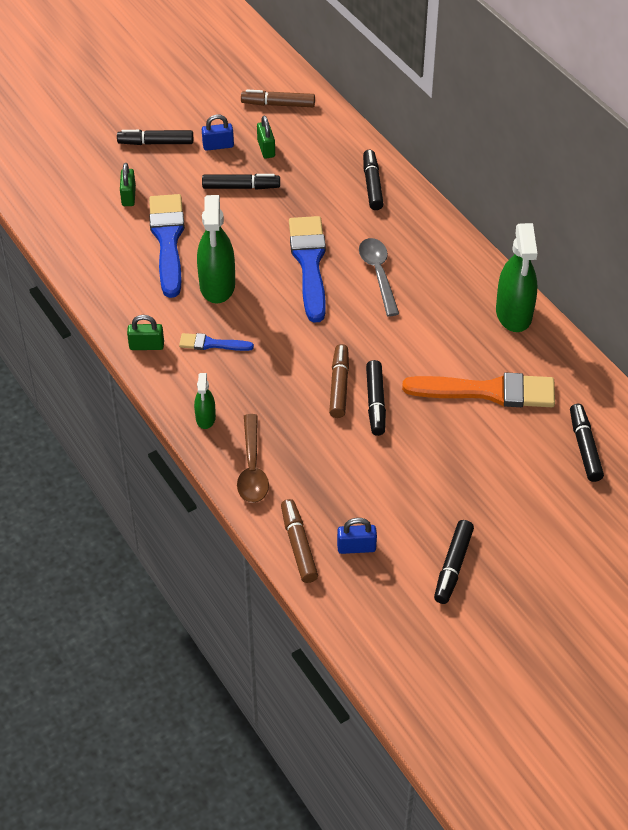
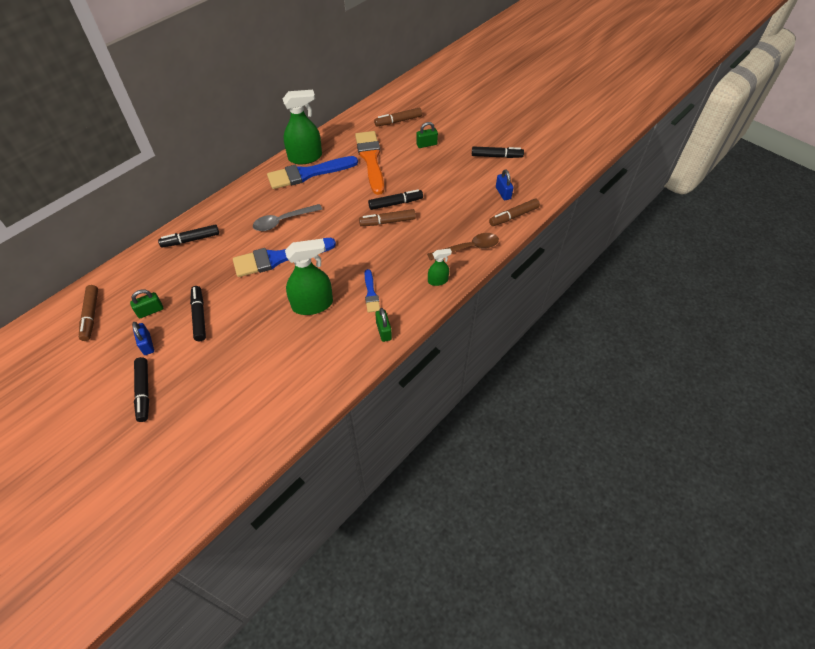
camera: 105 degrees left, 5 degrees up
(128, 196) = (218, 392): green padlock -> green padlock (426, 144)
(168, 240) = (268, 348): blue brush -> blue brush (308, 173)
(584, 447) = (398, 121): black marker -> brown marker

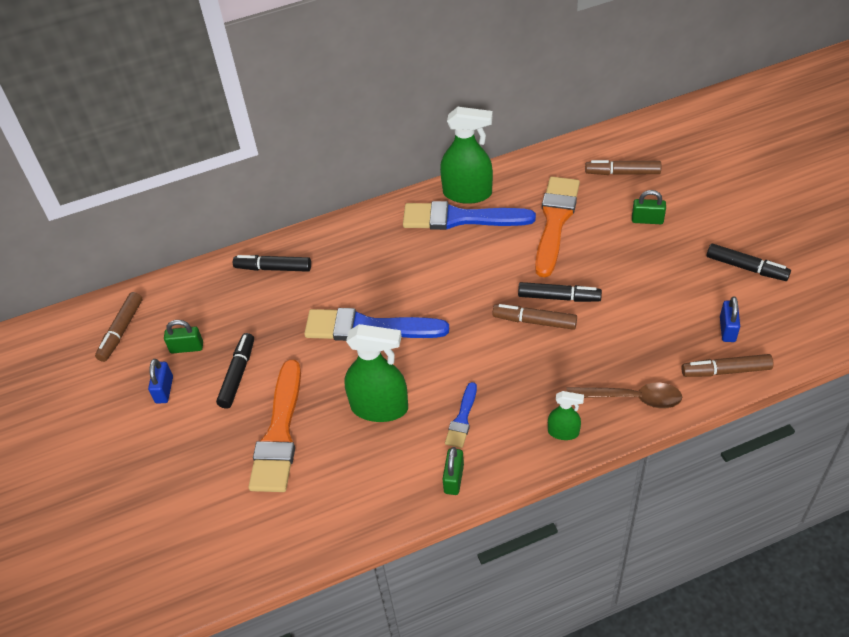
camera: 30 degrees right, 5 degrees down
(143, 392) = (134, 449): black marker -> none
(250, 344) = (279, 434): none -> orange brush
(283, 221) = (396, 277): grey spoon -> none

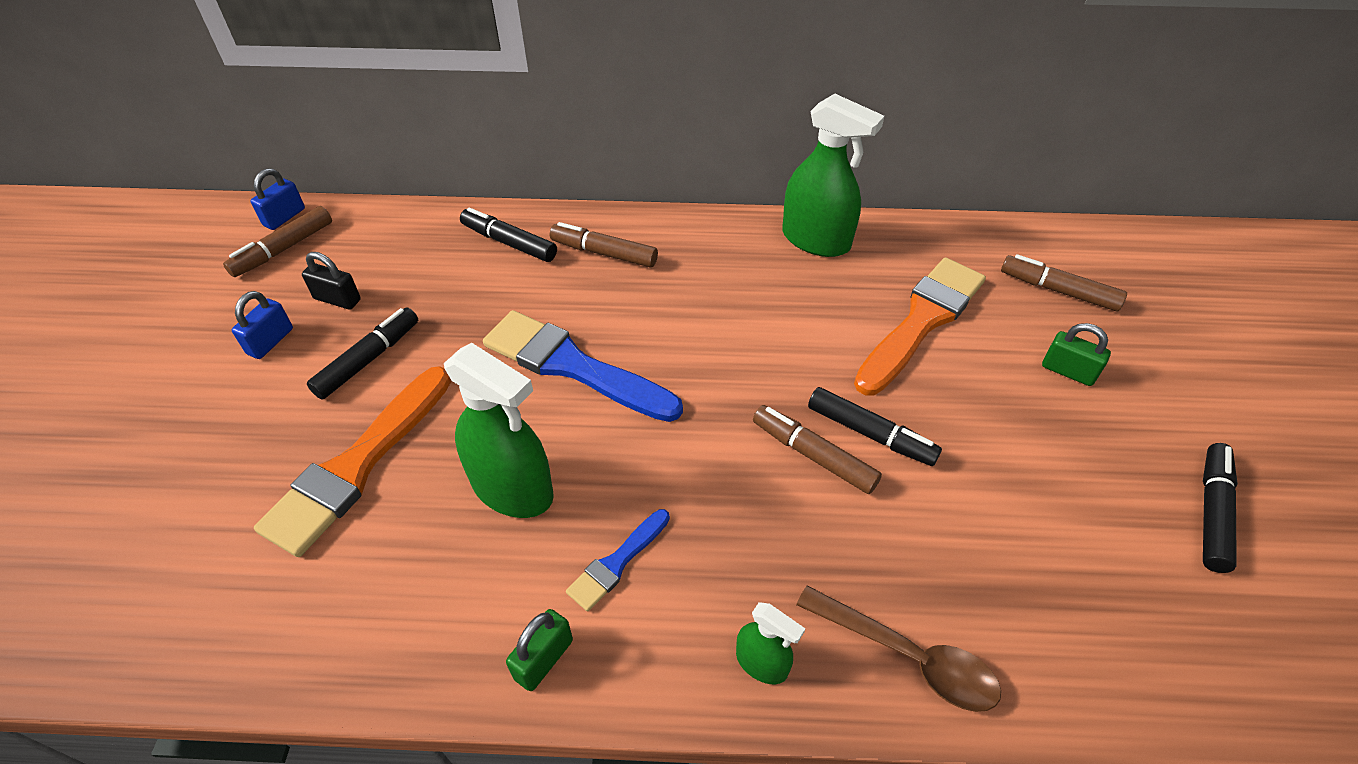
camera: 20 degrees right, 0 degrees up
(187, 347) = (337, 299): green padlock -> black padlock
(460, 218) = (787, 268): blue brush -> none
(725, 371) = (1103, 684): brown marker -> brown marker (604, 253)
(727, 329) = (1136, 607): blue padlock -> blue padlock (284, 217)
(746, 268) = (1212, 512): black marker -> black marker turned 120 degrees counterclockwise

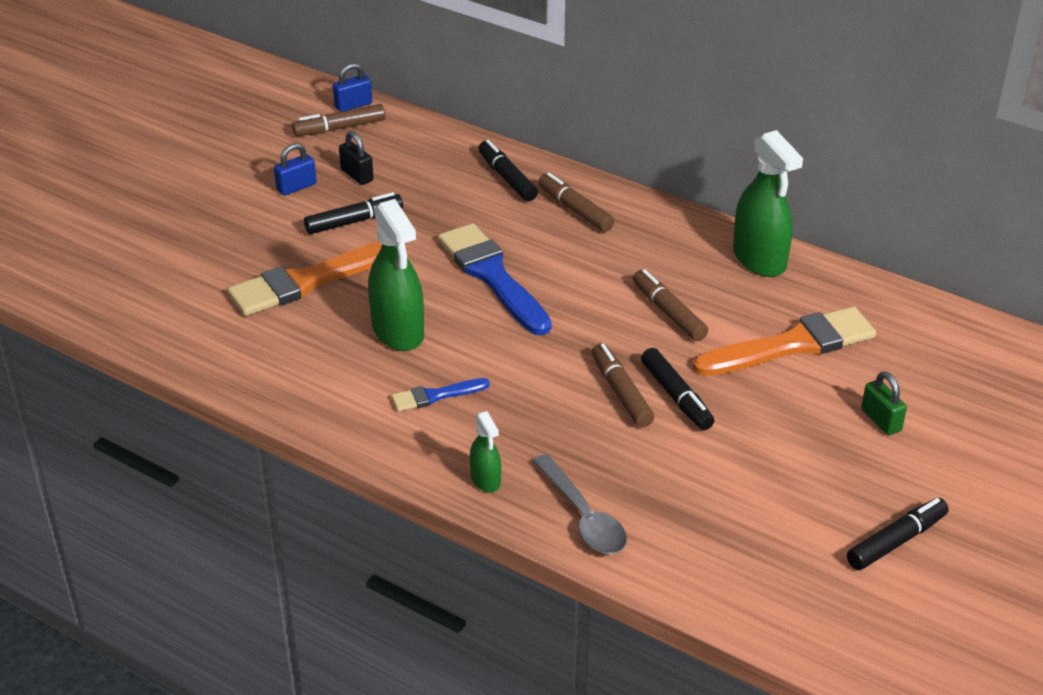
camera: 30 degrees right, 10 degrees down
(543, 659) = (354, 423): green padlock -> none
(908, 657) = (583, 516): brown spoon -> grey spoon
(1058, 290) = (938, 367): brown marker -> brown marker (668, 312)

